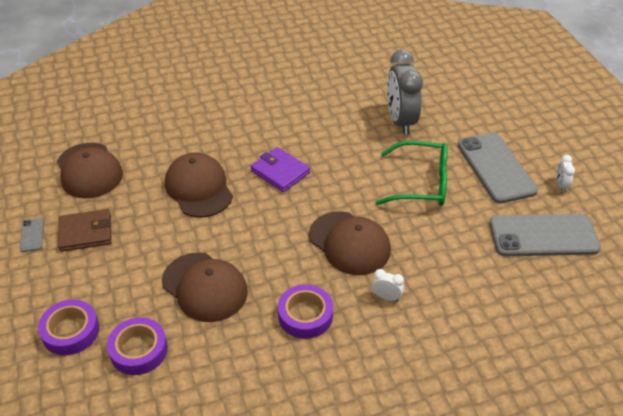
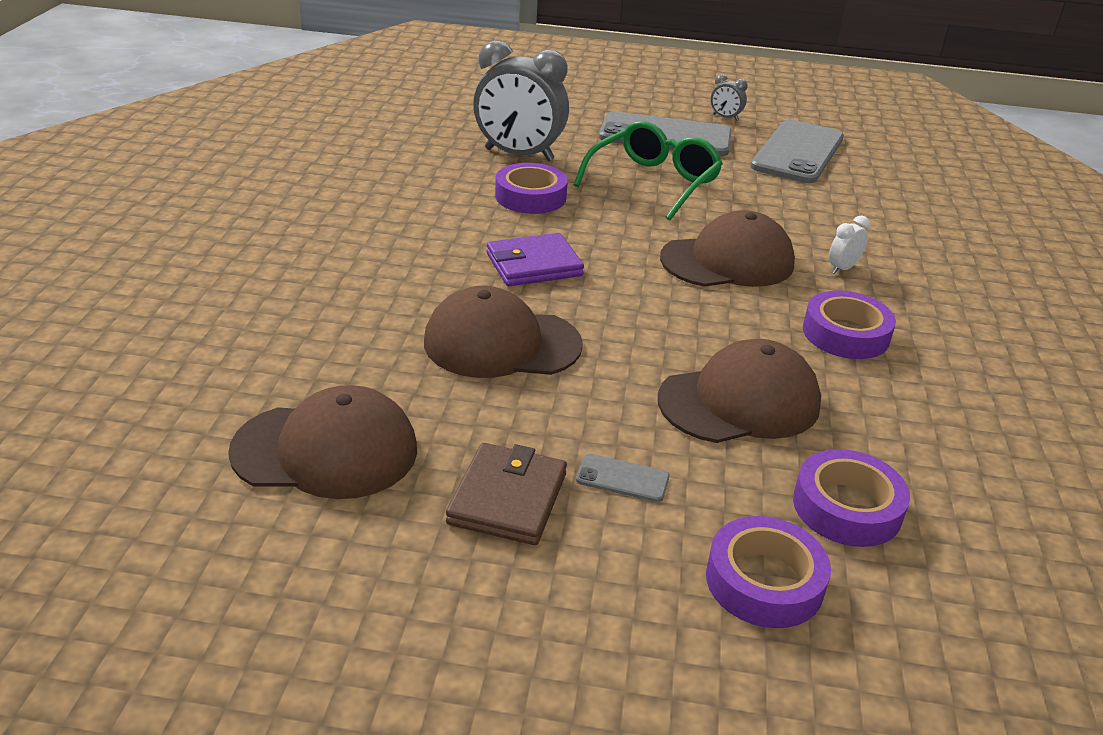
camera: 65 degrees left, 10 degrees down
(32, 235) = (452, 577): grey phone -> grey phone (622, 478)
(353, 144) = (530, 197): none -> purple tape
(561, 185) = (725, 117): white clock -> grey clock

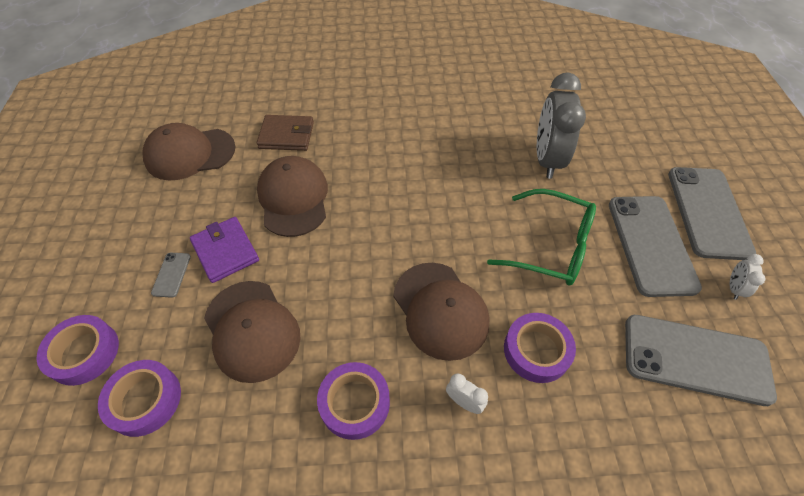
camera: 80 degrees right, 20 degrees up
(326, 450) = (190, 154): brown cap -> brown cap turned 90 degrees clockwise
(508, 498) = (155, 228): brown wallet -> brown wallet (286, 135)
(530, 197) = (484, 177): purple tape -> purple tape (536, 350)
(534, 265) = (389, 196): purple wallet -> purple wallet (225, 251)
(632, 102) = (707, 212): none -> grey phone
(725, 117) = (733, 288): grey clock -> white clock

